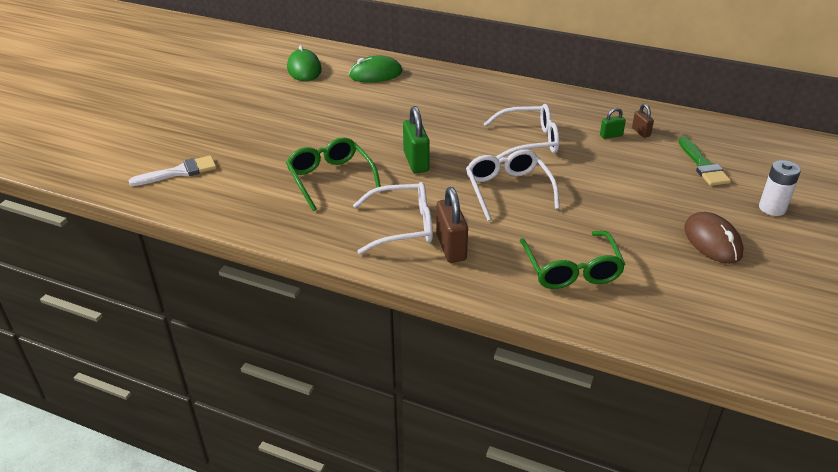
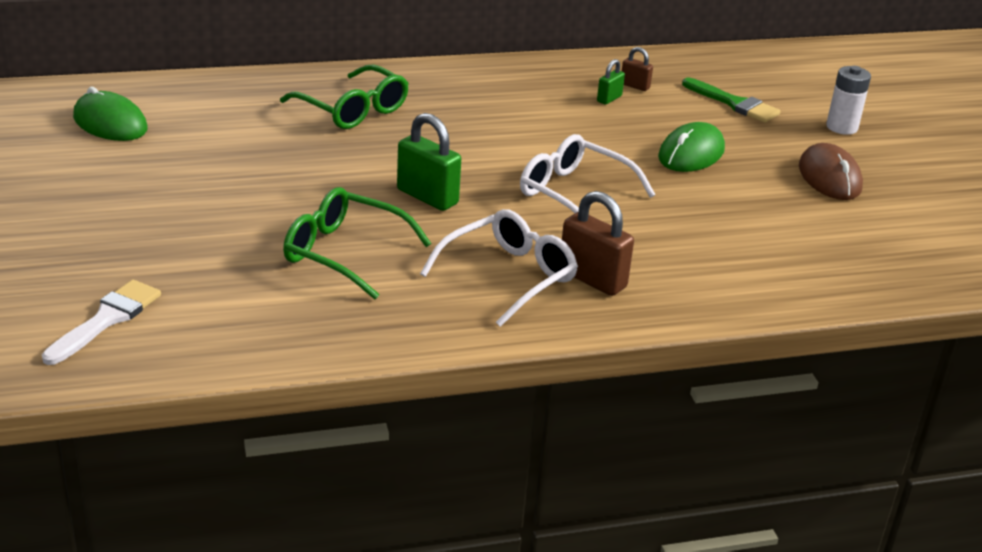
camera: 40 degrees left, 5 degrees down
(375, 74) = (228, 103): green mouse -> green mouse (691, 154)
(529, 141) = (529, 131): white glasses -> none
(571, 269) = (740, 254): green glasses -> green glasses (353, 110)
(712, 241) = (829, 177): brown mouse -> brown mouse turned 45 degrees clockwise

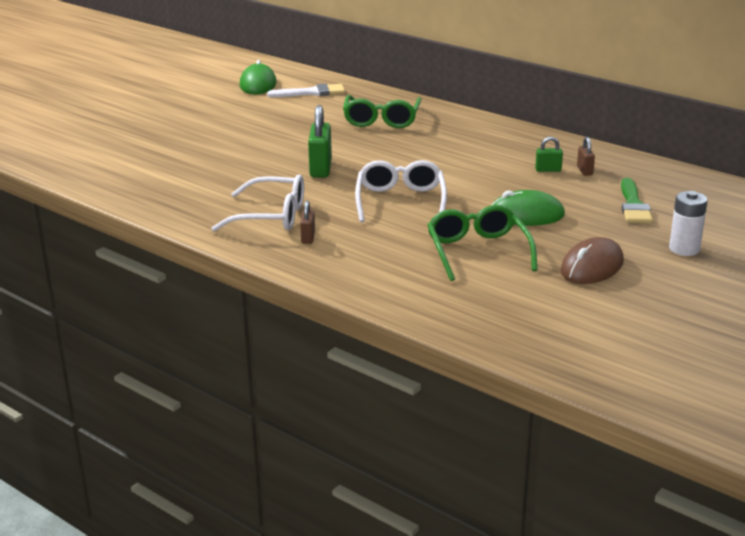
camera: 55 degrees right, 5 degrees down
(106, 319) = (83, 151): white brush -> white brush (312, 92)
(344, 253) = (225, 172): green glasses -> green glasses (478, 251)
(592, 279) = (308, 237): brown padlock -> brown padlock, size x0.54

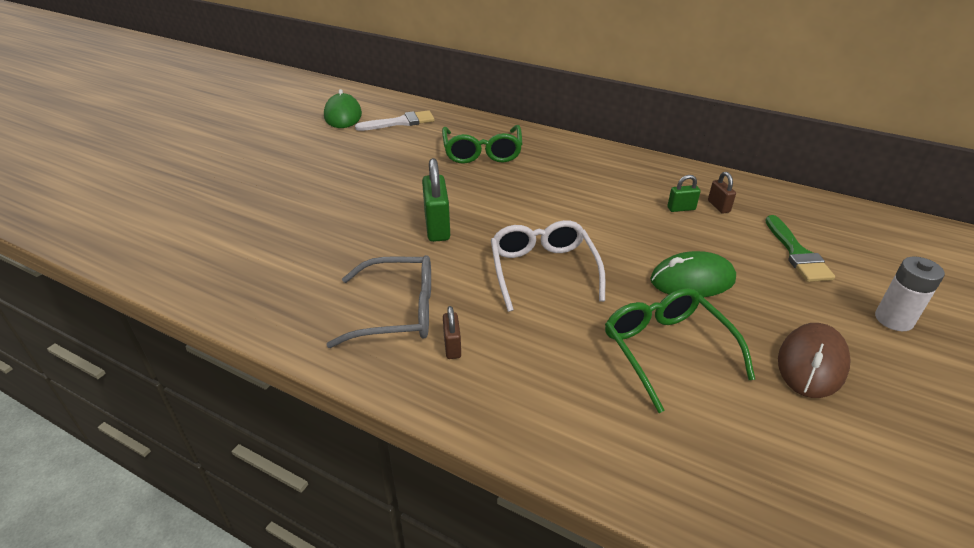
camera: 10 degrees left, 10 degrees up
(271, 216) = (397, 312): white glasses -> grey glasses

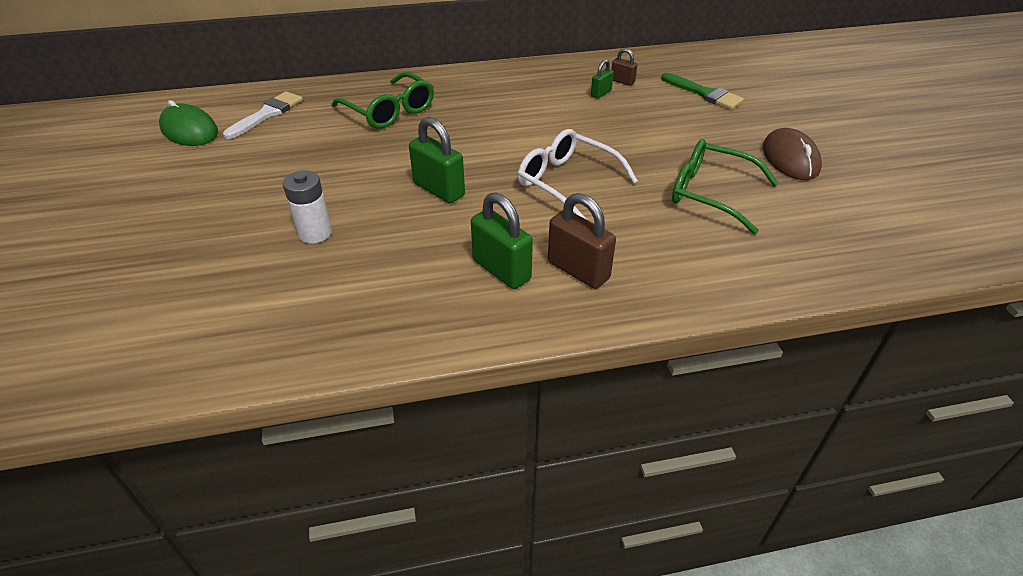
camera: 40 degrees left, 5 degrees up
(397, 312) = (501, 270): grey glasses -> green padlock
(452, 346) = (578, 270): brown padlock -> brown padlock, size x1.86
(692, 280) = (669, 140): green mouse -> none
(893, 319) = (796, 111): white battery -> white battery (315, 233)

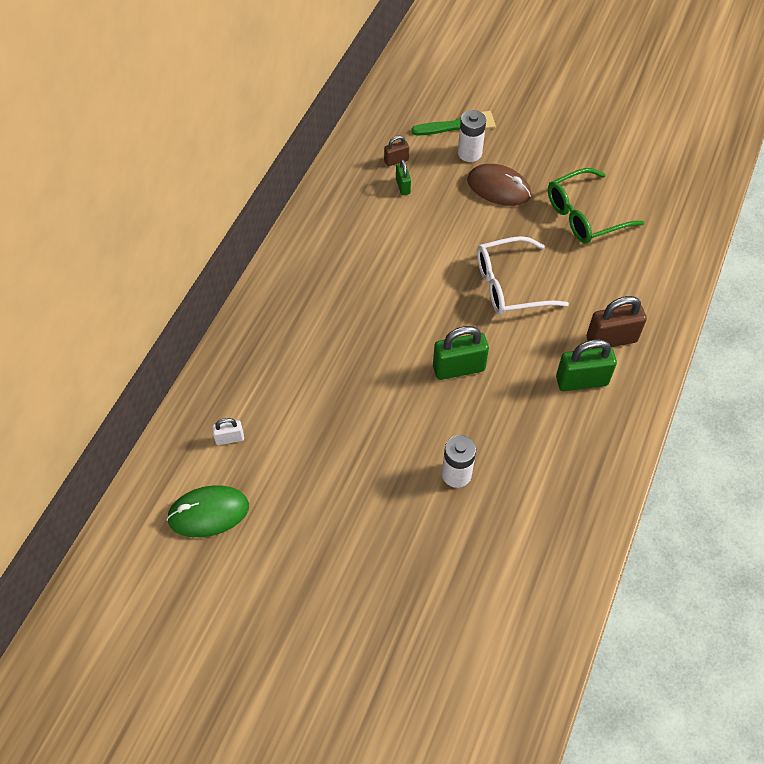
camera: 55 degrees left, 15 degrees up
(267, 114) = (229, 438): white brush -> white padlock
(389, 111) = (306, 343): green glasses -> none
(683, 109) = (469, 153): none -> white battery
(790, 159) = (579, 144): brown mouse -> brown mouse (498, 188)

